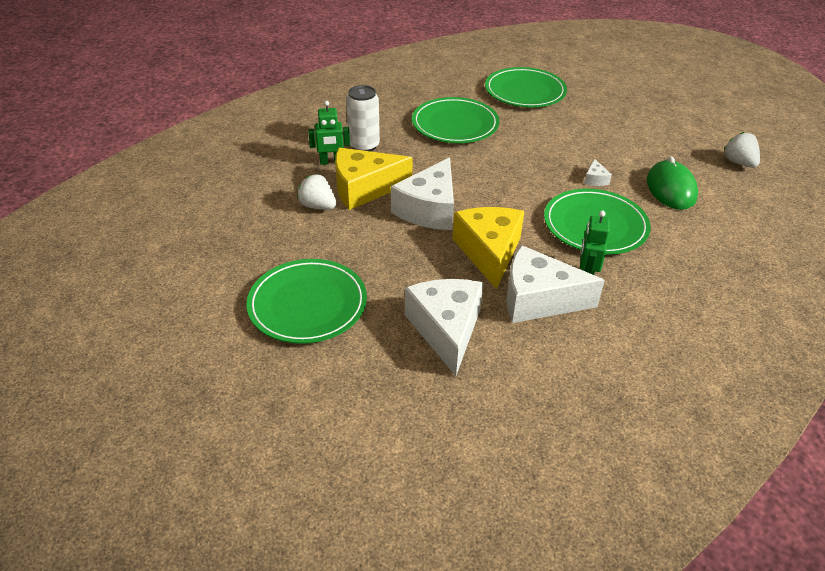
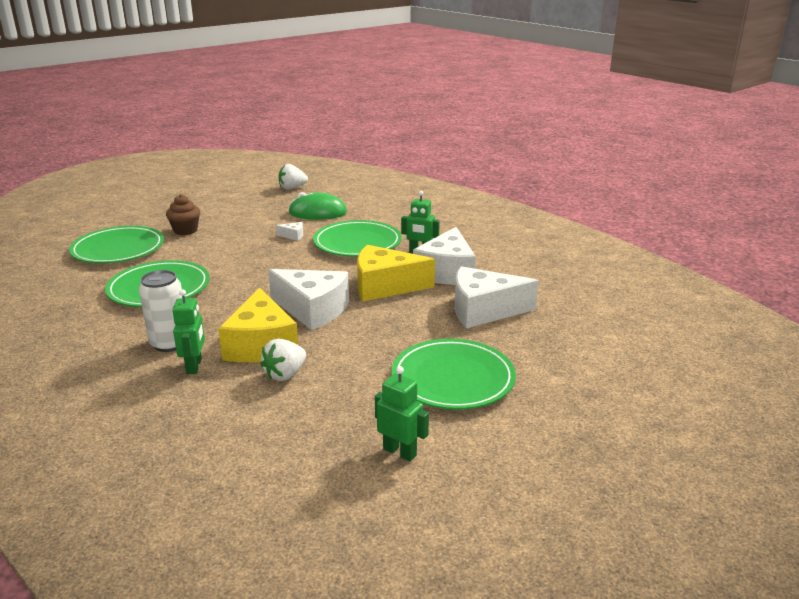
camera: 85 degrees left, 15 degrees down
(205, 274) = (400, 452): none -> green robot
(579, 116) = (185, 230): none -> brown cupcake

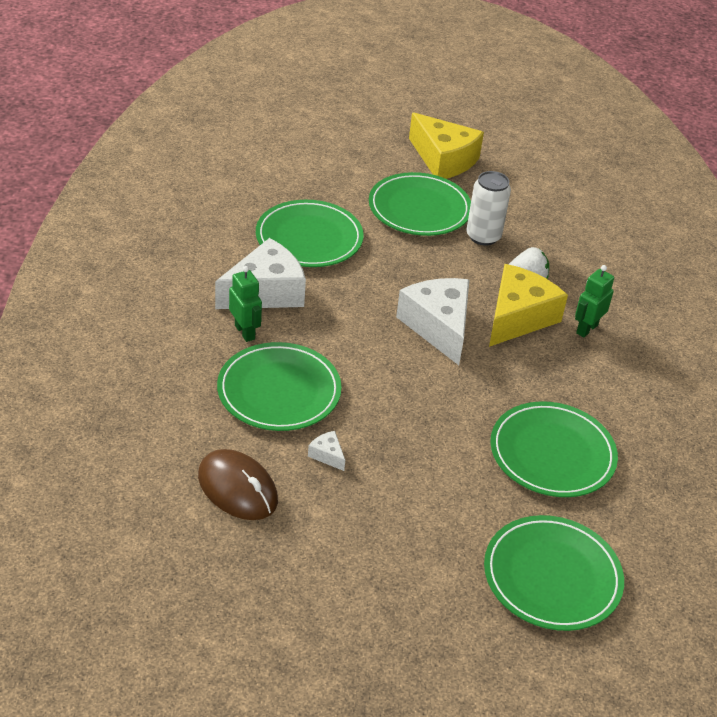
camera: 140 degrees left, 15 degrees up
(169, 343) = (590, 366): white can -> white can (483, 236)
(185, 230) = (439, 566): brown cupcake -> none
(292, 188) = (181, 591): white strawberry -> none
(317, 212) = (237, 488): green mouse -> brown mouse
(385, 286) = (343, 312): yellow cheese -> yellow cheese (443, 160)
(400, 452) = (513, 193): green robot -> none
(483, 310) = (309, 238): white cheese -> green plate

